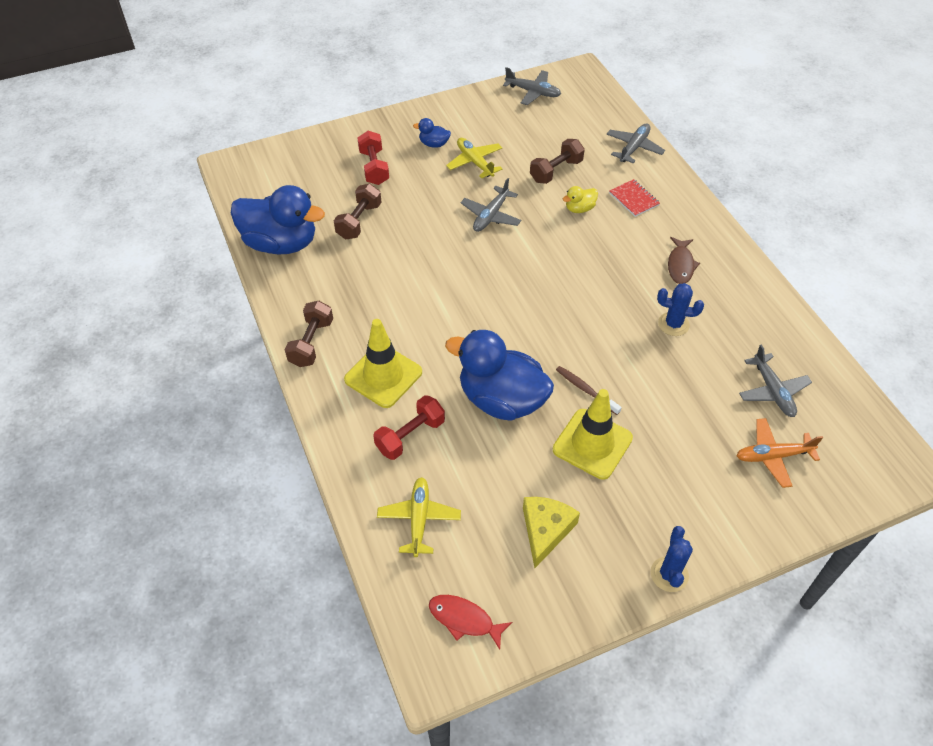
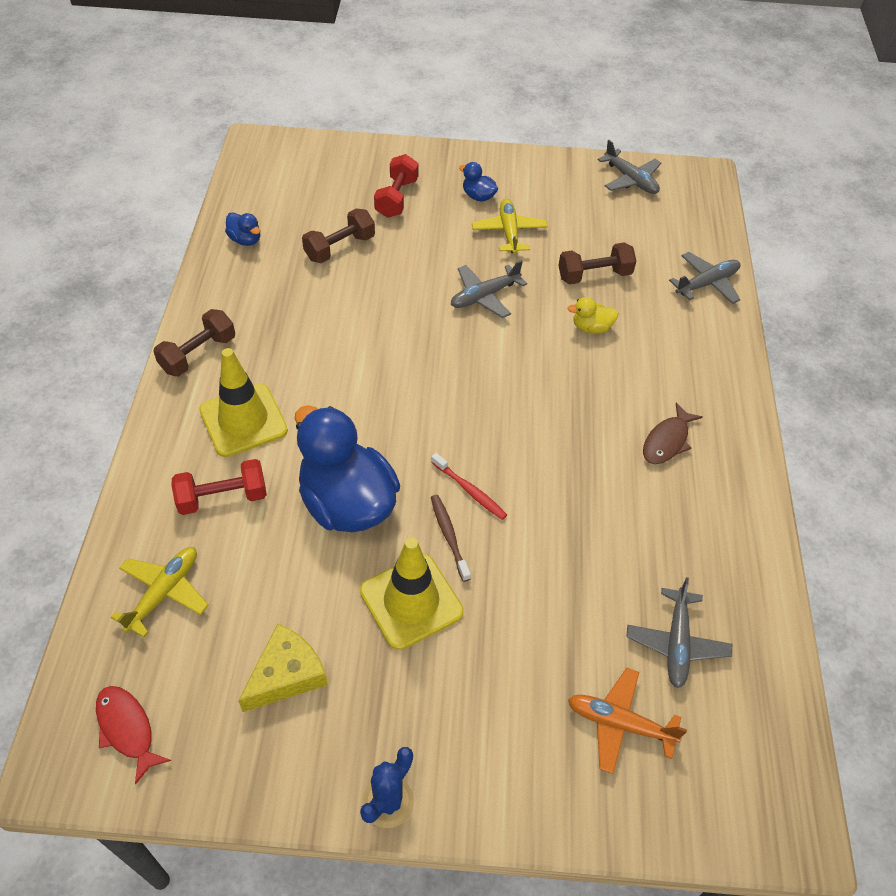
camera: 25 degrees right, 0 degrees up
(281, 243) = (245, 240): blue duck -> blue duck, size x0.42
(578, 354) = (470, 491): none -> red toothbrush
(634, 199) = (664, 342): red notebook -> none
(673, 324) = (608, 506): blue cactus -> none

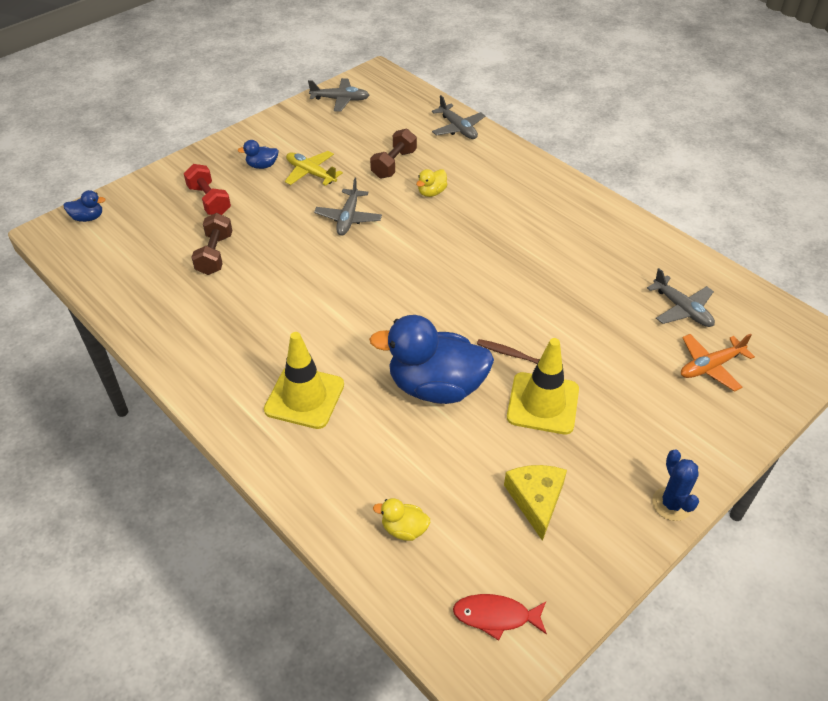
camera: 45 degrees left, 5 degrees down
(164, 592) = (404, 529): yellow plane -> yellow duck
(198, 354) = (213, 385): brown dumbbell -> none
(223, 498) = (358, 448): red dumbbell -> none
(245, 240) = (138, 295): blue duck -> blue duck (88, 218)
(470, 491) = (490, 324): red toothbrush -> none
(667, 441) = (548, 220): brown fish -> none
(707, 284) = (458, 128): grey plane -> grey plane turned 135 degrees clockwise

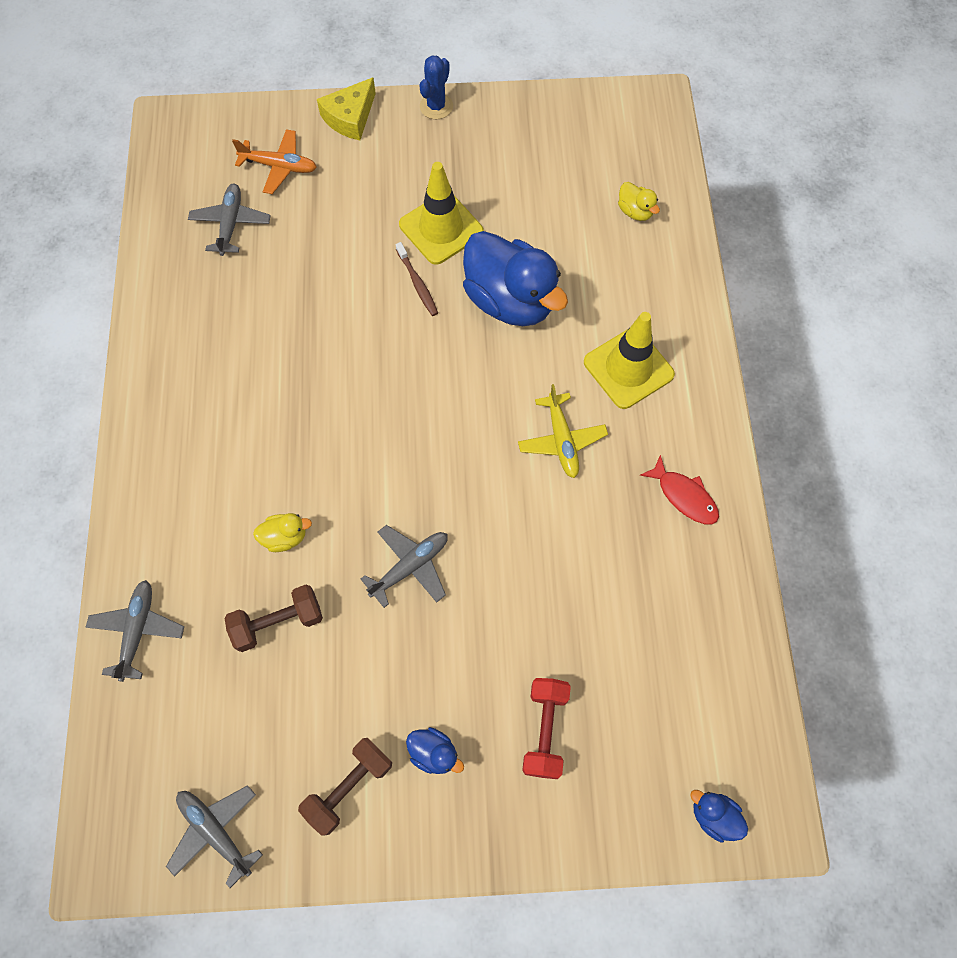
camera: 140 degrees left, 20 degrees up
(215, 254) = (596, 620): brown dumbbell -> brown dumbbell (349, 787)
(311, 173) = (387, 686): yellow plane -> yellow plane (561, 440)
(496, 616) = (622, 125): red fish -> red fish (684, 496)
(536, 500) = (523, 168): yellow cheese -> yellow cheese (350, 117)

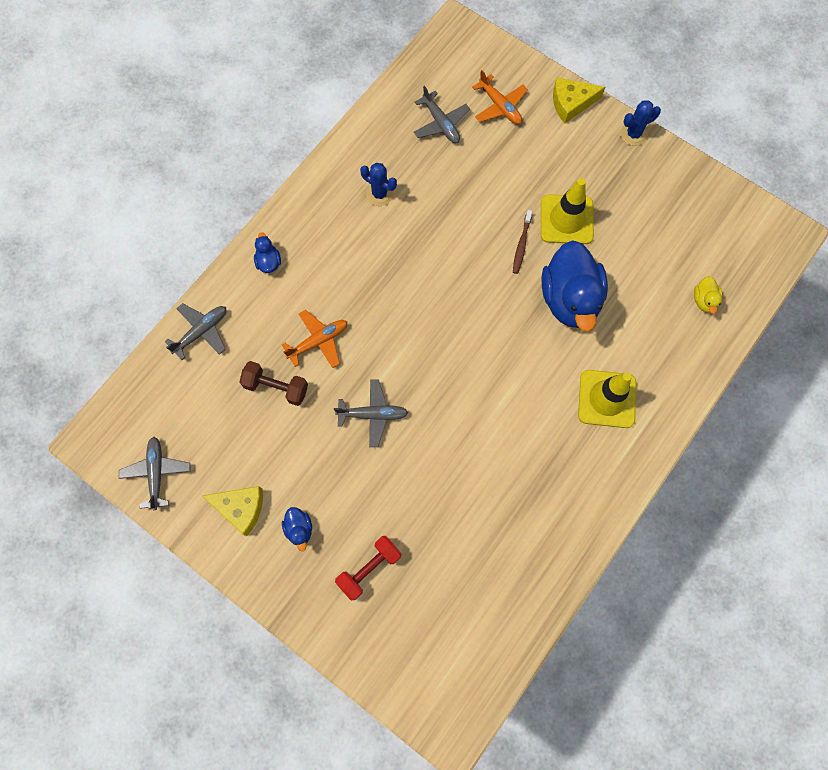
camera: 40 degrees right, 5 degrees up
(223, 337) = (379, 194): none -> blue cactus
(231, 223) = (441, 124): grey plane -> grey plane turned 105 degrees clockwise
(285, 537) = (318, 341): yellow duck -> orange plane
(349, 787) = (240, 508): brown dumbbell -> yellow cheese
(561, 440) = (525, 411): yellow plane -> none
(684, 496) = (570, 504): red fish -> none
(713, 816) = (421, 696): blue duck -> blue duck (268, 262)

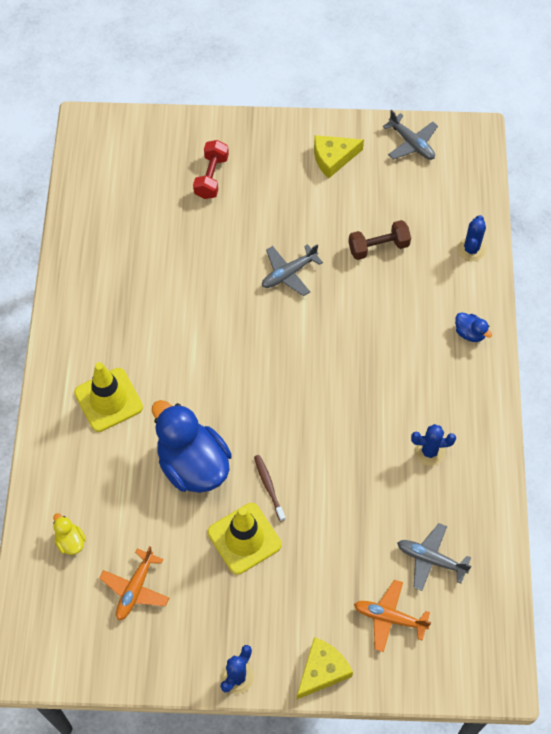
camera: 145 degrees right, 10 degrees down
(201, 332) = (471, 249): grey plane -> blue cactus
(299, 529) = (280, 170): blue duck -> none
(318, 341) = (375, 299): orange plane -> orange plane (135, 589)

